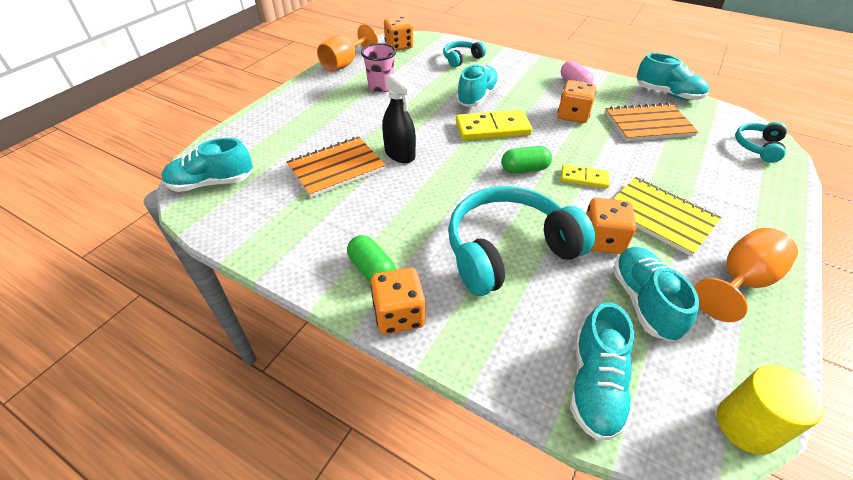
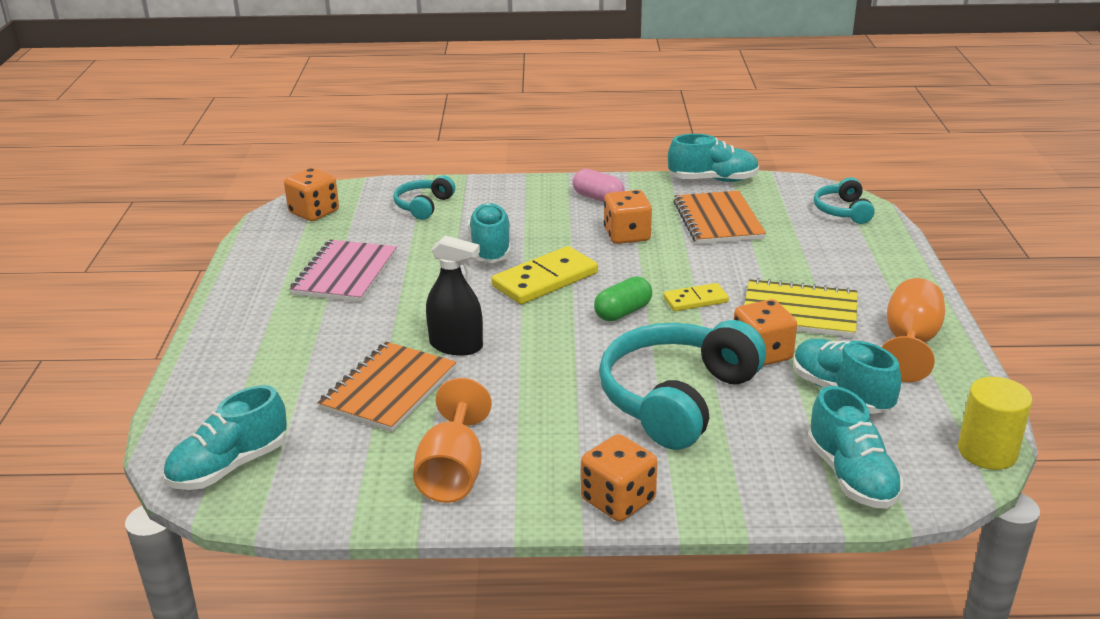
camera: 30 degrees left, 15 degrees down
(345, 64) = (256, 259): orange goblet -> orange goblet (453, 472)
(372, 269) = (546, 473): green capsule -> none
(381, 87) = (345, 274): pink cup -> pink notebook
(648, 124) = (717, 220): orange notebook -> orange notebook turned 60 degrees counterclockwise

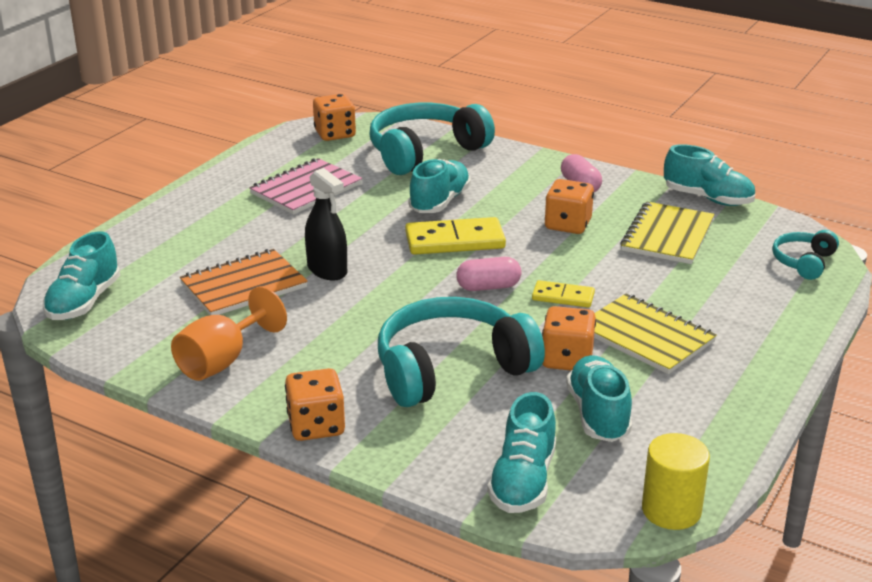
camera: 30 degrees right, 0 degrees up
(229, 466) = (84, 302): turquoise shoe -> turquoise shoe turned 60 degrees counterclockwise
(423, 206) = (425, 152): turquoise headphones -> turquoise headphones, size x2.02
(623, 312) = (488, 287): green capsule -> pink capsule
(717, 220) = (667, 236): orange notebook -> yellow notebook
(909, 343) = (717, 397): orange goblet -> none

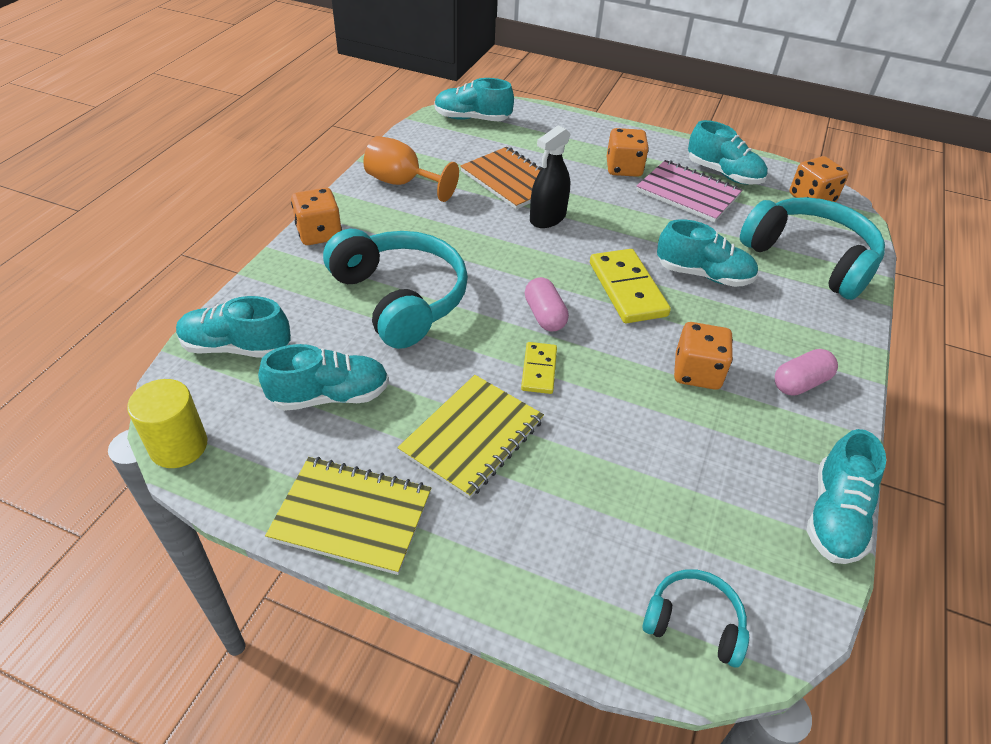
camera: 80 degrees right, 15 degrees up
(277, 166) = (723, 174): none -> turquoise shoe
(567, 359) = (422, 373): orange dice -> orange dice (623, 168)
(667, 236) = (708, 465): yellow notebook -> yellow notebook (352, 516)

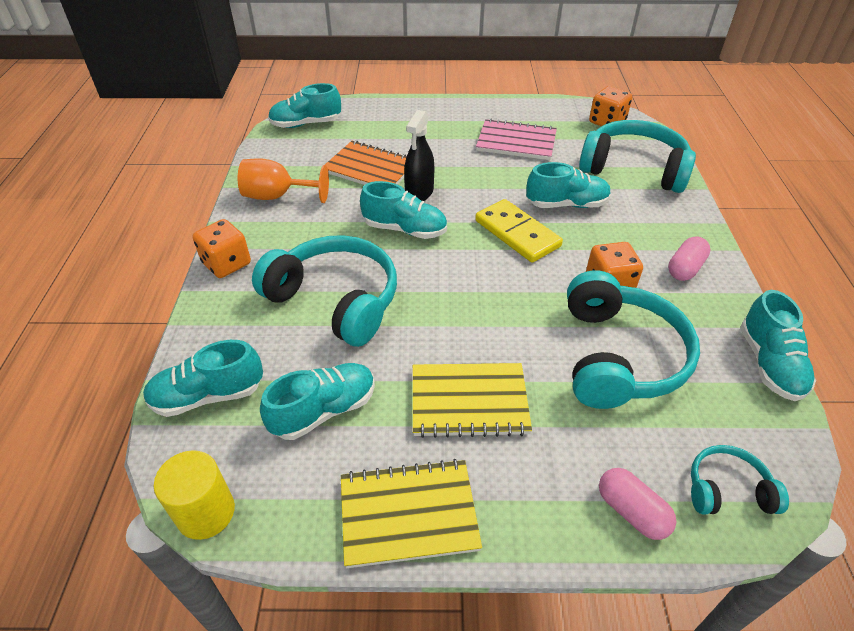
camera: 20 degrees left, 0 degrees up
(472, 437) = (469, 401): yellow notebook -> yellow notebook turned 75 degrees clockwise
(539, 370) = (488, 324): yellow domino -> none
(544, 315) = (465, 276): pink capsule -> pink capsule (631, 511)
(623, 168) = (455, 135): orange dice -> none
(660, 448) = (619, 356): none -> turquoise headphones
(723, 174) = (533, 119): turquoise shoe -> turquoise shoe (405, 229)

